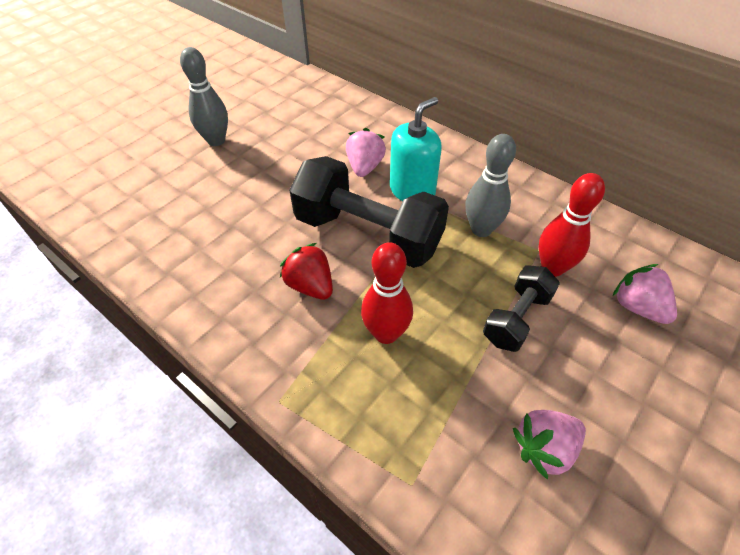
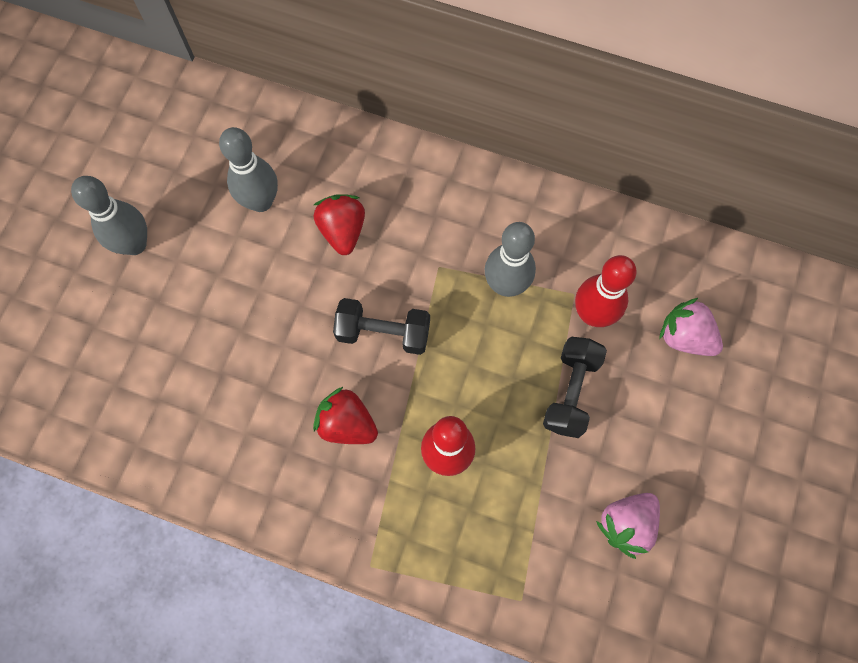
camera: 20 degrees left, 20 degrees up
(314, 138) = (261, 201): none -> grey bowling pin
(365, 167) = (342, 231): pink strawberry -> red strawberry
(368, 234) = (383, 333): black dumbbell -> black dumbbell, size x0.54
(412, 191) = (412, 251): turquoise soap dispenser -> none

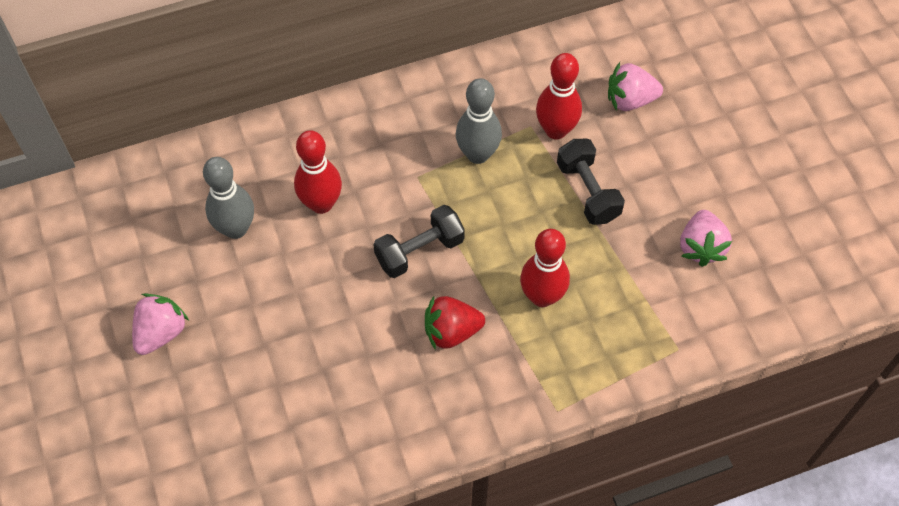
camera: 40 degrees left, 10 degrees down
(135, 244) = (161, 332): grey bowling pin -> pink strawberry
(342, 231) = (321, 204): red strawberry -> red bowling pin

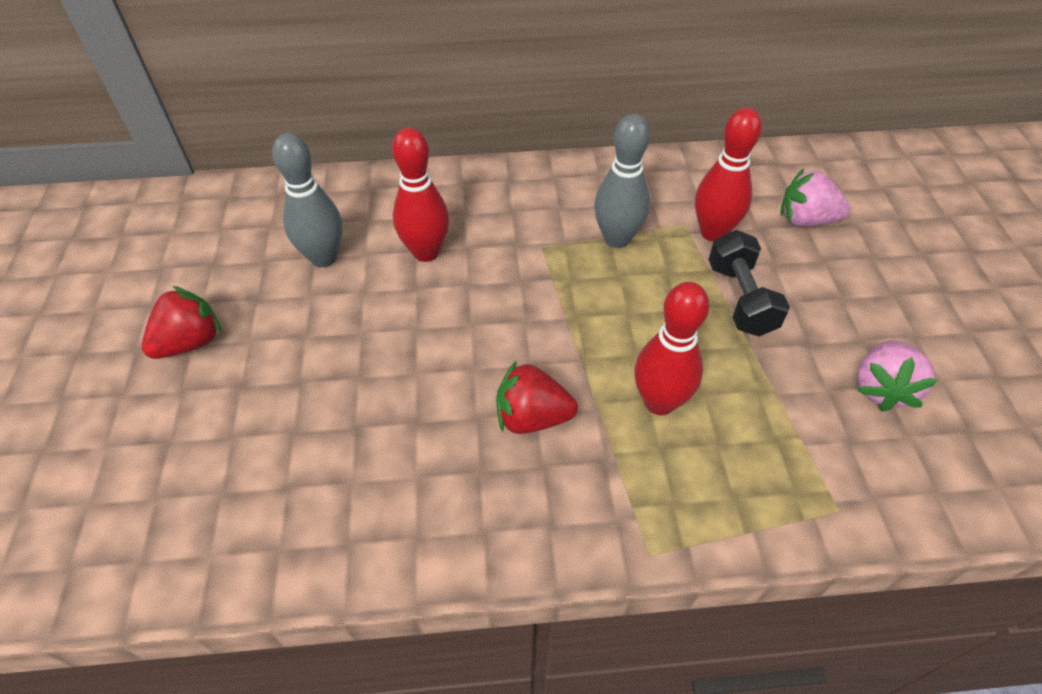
camera: 15 degrees right, 10 degrees down
(161, 332) = (190, 342): pink strawberry -> red strawberry
(419, 251) = (520, 320): black dumbbell -> none

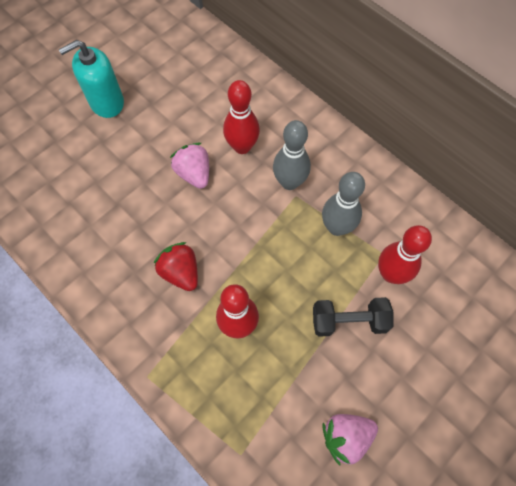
camera: 50 degrees right, 15 degrees up
(190, 342) = (106, 102): red strawberry -> turquoise soap dispenser
(324, 257) = (198, 107): grey bowling pin -> grey bowling pin (289, 182)
(740, 299) = (349, 321): black dumbbell -> black dumbbell turned 45 degrees clockwise
(806, 220) = (454, 320): pink strawberry -> pink strawberry (194, 174)

